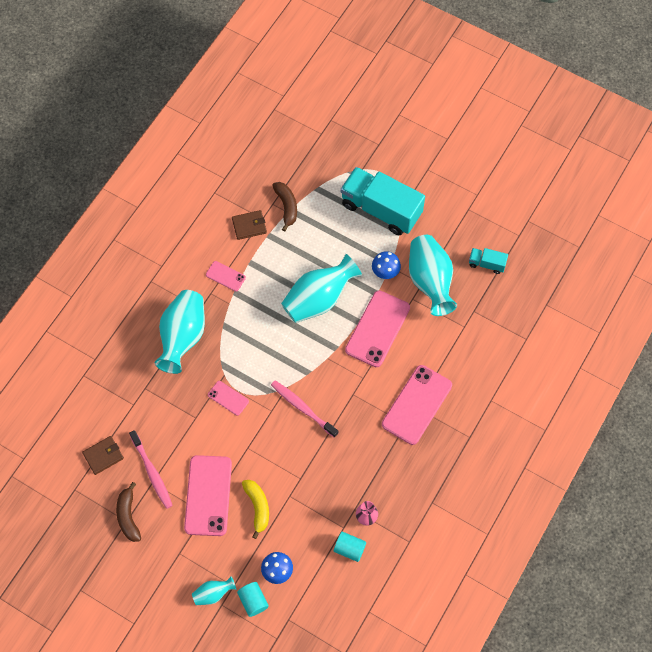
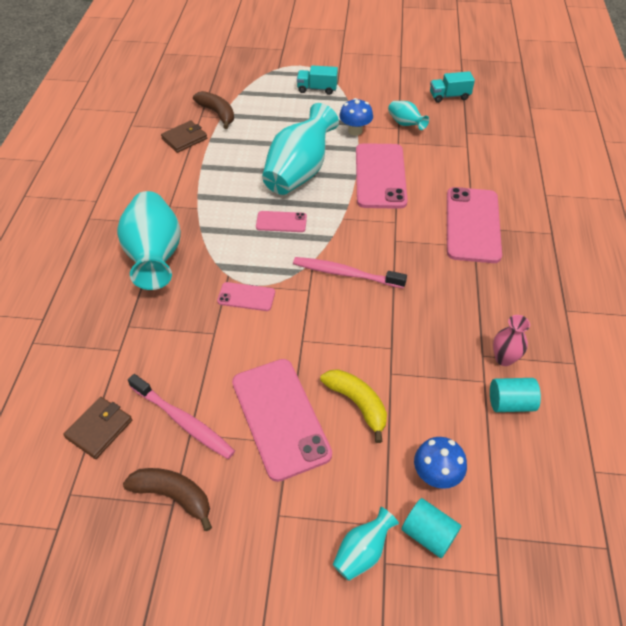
camera: 25 degrees left, 15 degrees down
(128, 516) = (173, 496): brown banana -> brown banana turned 150 degrees clockwise
(225, 276) = (179, 186): pink phone -> pink phone (281, 222)
(381, 209) = (317, 89): turquoise truck -> turquoise truck, size x0.45
(430, 281) = (405, 124): turquoise vase -> turquoise vase, size x0.48

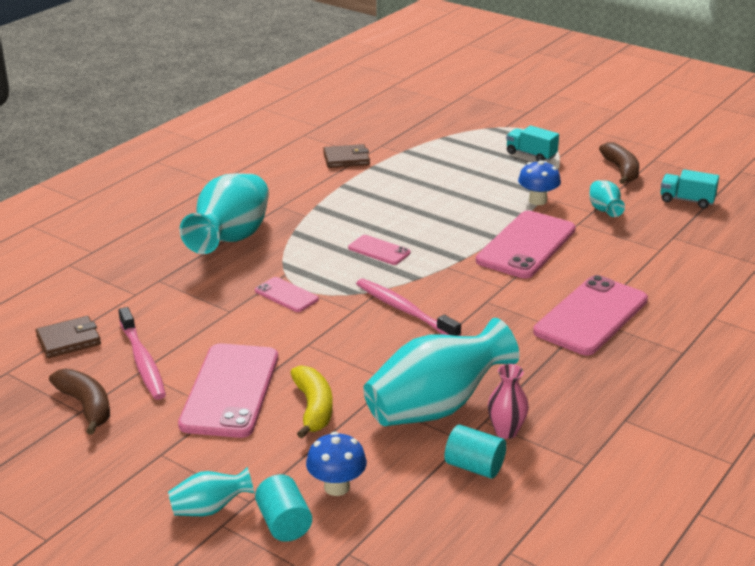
camera: 30 degrees right, 20 degrees down
(217, 113) = (400, 148): brown banana -> brown banana (621, 170)
(299, 172) = (439, 217): turquoise vase -> turquoise vase (436, 407)

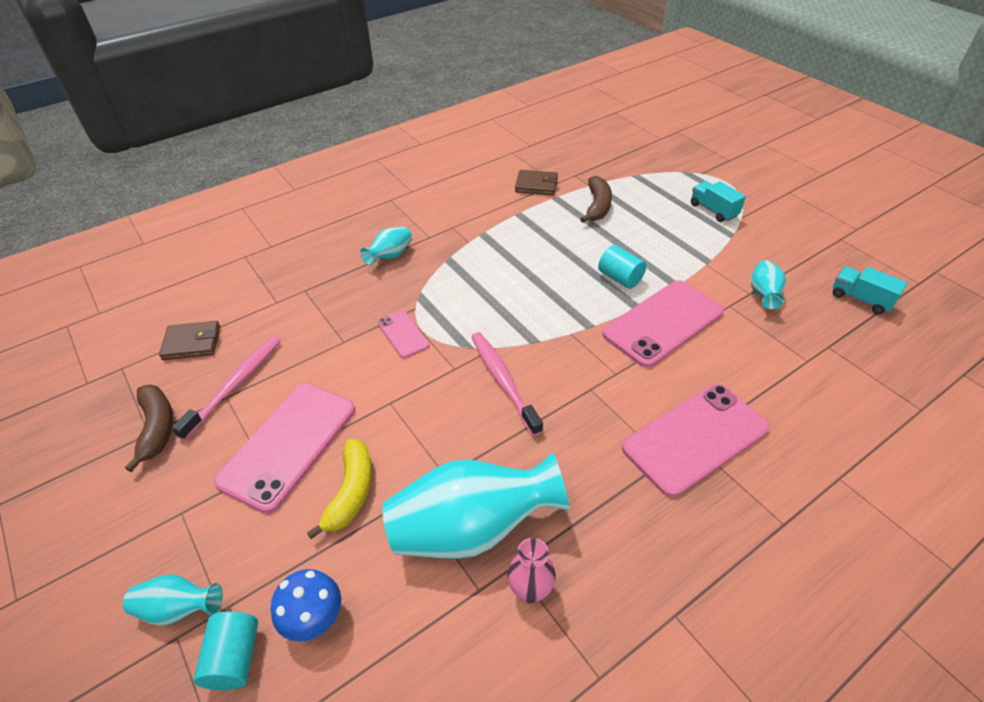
camera: 20 degrees right, 15 degrees up
(142, 361) = (235, 385): pink toothbrush -> pink toothbrush turned 150 degrees counterclockwise
(230, 239) = (390, 256): turquoise vase -> turquoise vase, size x0.48
(379, 250) = (515, 298): pink phone -> none
(474, 466) = (471, 637): turquoise cylinder -> turquoise cylinder (620, 278)
(537, 201) = (697, 268): blue mushroom -> none
(621, 170) = (800, 246): brown banana -> brown banana (597, 206)

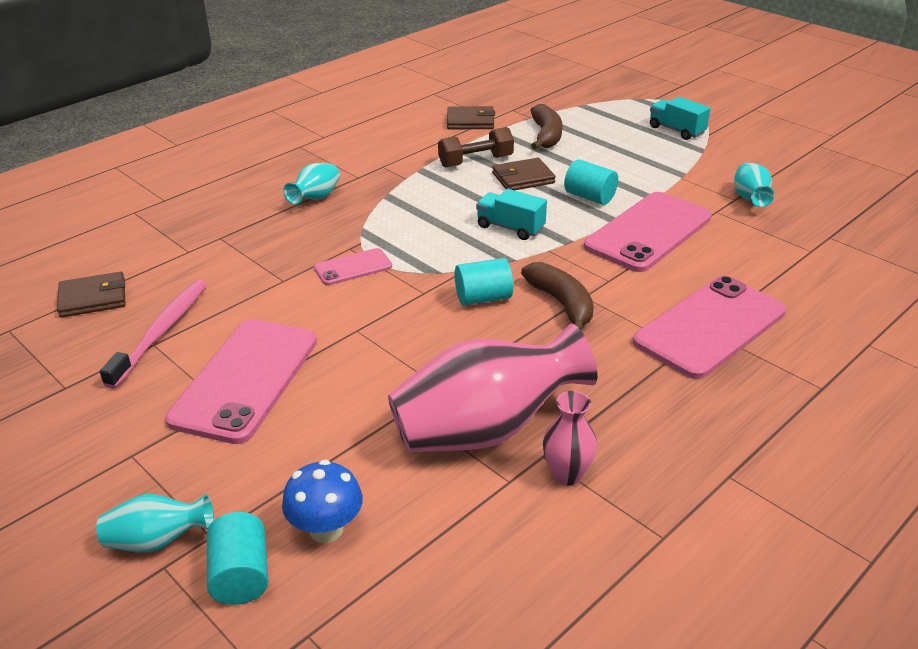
camera: 10 degrees left, 10 degrees down
(157, 428) = (74, 381): brown banana -> brown banana (561, 303)
(351, 492) = (335, 414): yellow banana -> none
(403, 334) = (353, 267): pink phone -> pink phone turned 75 degrees counterclockwise
(472, 529) = (485, 430): turquoise vase -> pink vase
(503, 380) = (483, 298): pink toothbrush -> turquoise cylinder
(531, 229) = (475, 161): none -> brown dumbbell
(567, 251) = (523, 178): none -> brown wallet
(860, 299) = (852, 194): turquoise truck -> turquoise truck (510, 228)

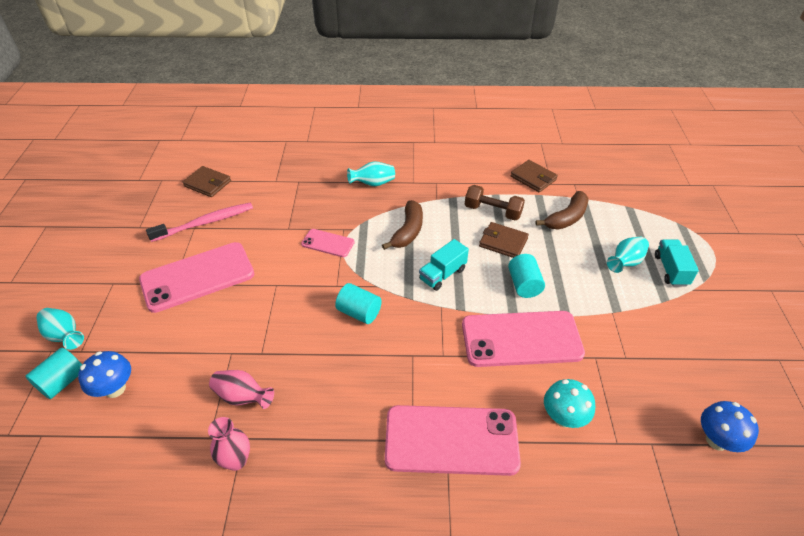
camera: 45 degrees right, 10 degrees up
(485, 430) = (242, 397): pink vase -> pink vase, size x0.48
(510, 228) = (442, 274): turquoise truck -> turquoise truck turned 120 degrees counterclockwise
(561, 303) = (392, 350): brown banana -> brown banana (408, 231)
(750, 199) = (638, 365): turquoise vase -> turquoise vase (625, 262)
(757, 259) = (563, 417): none -> turquoise mushroom
(858, 210) = (717, 440): none -> blue mushroom

